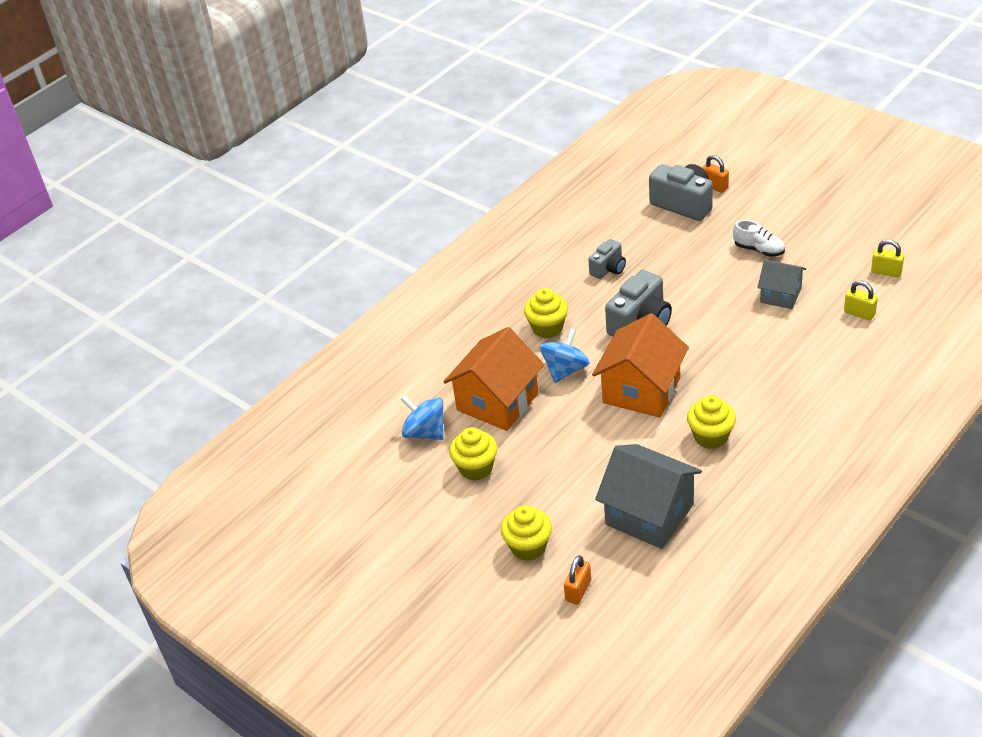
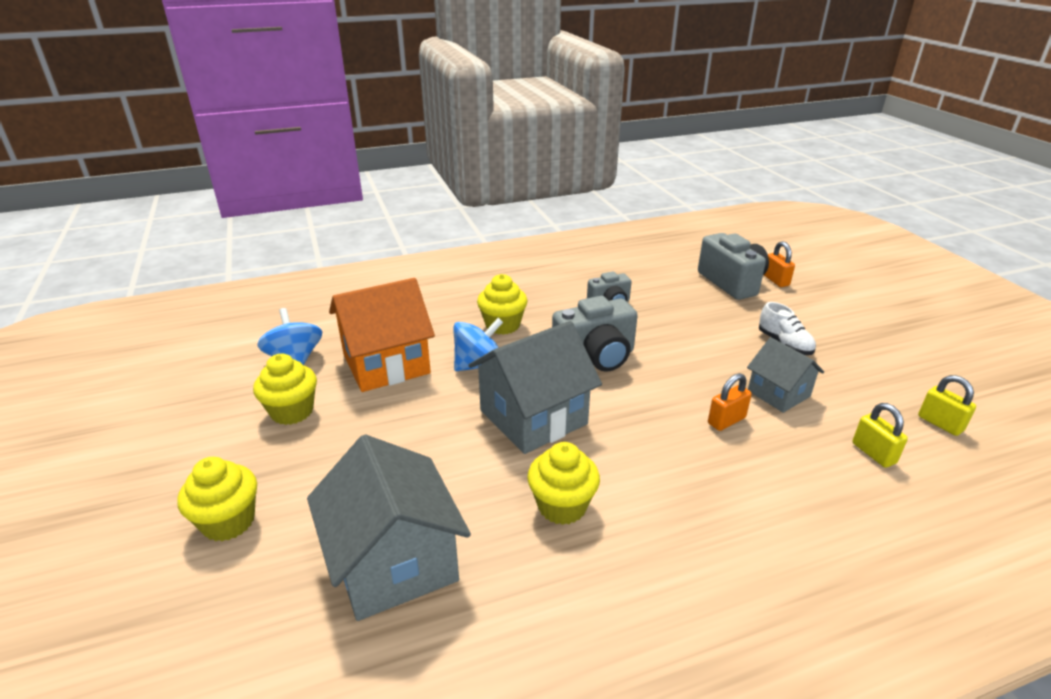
camera: 25 degrees right, 10 degrees down
(578, 591) = (203, 615): orange padlock -> orange padlock (726, 421)
(641, 390) = (533, 417): orange house -> grey house

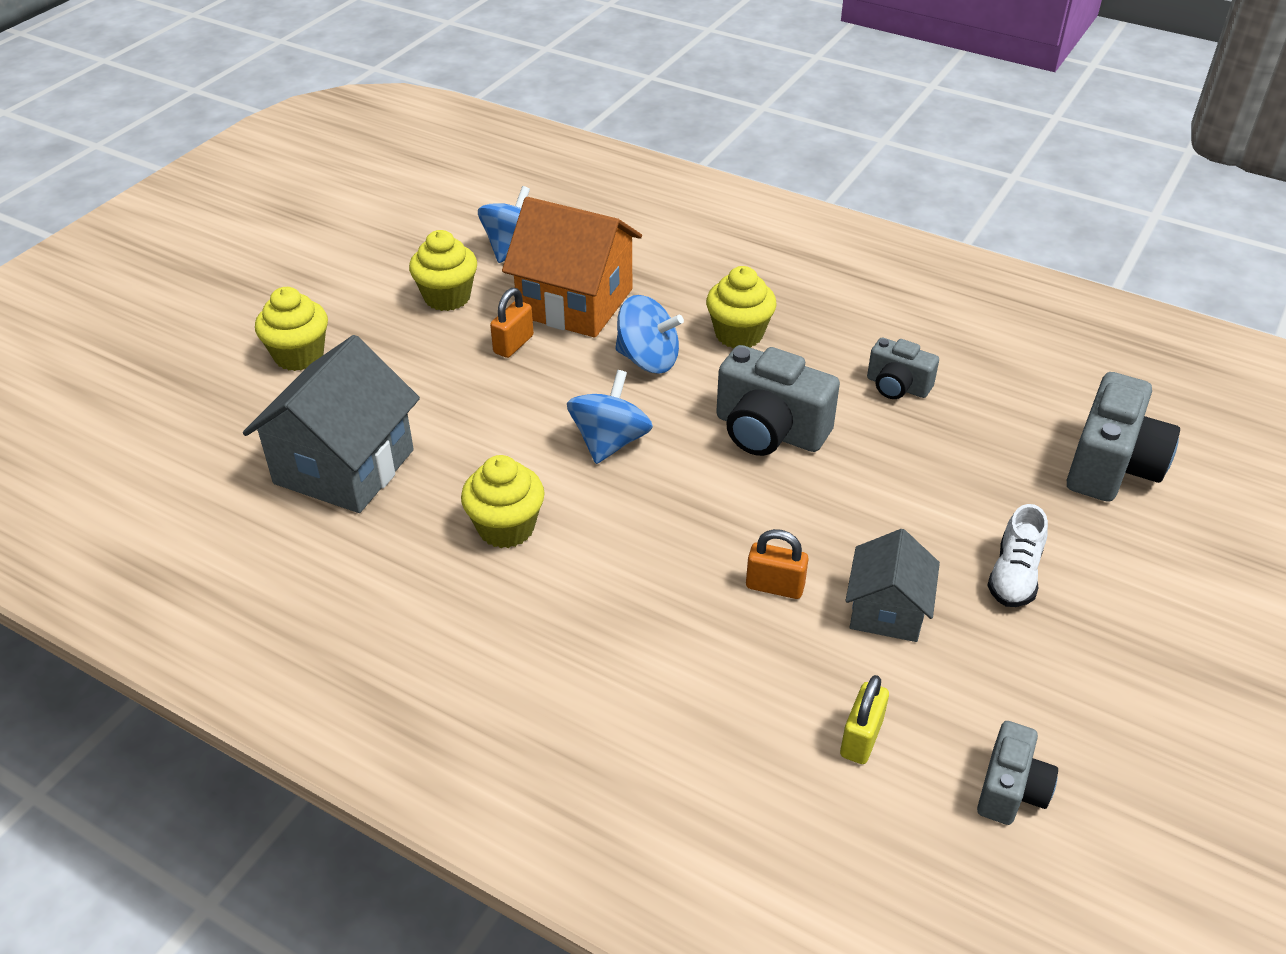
camera: 50 degrees right, 10 degrees up
(533, 417) = (610, 442): grey house -> blue spinning top
(776, 280) = (1185, 505): orange padlock -> orange padlock (513, 344)
(940, 423) = (1010, 790): yellow padlock -> grey camera

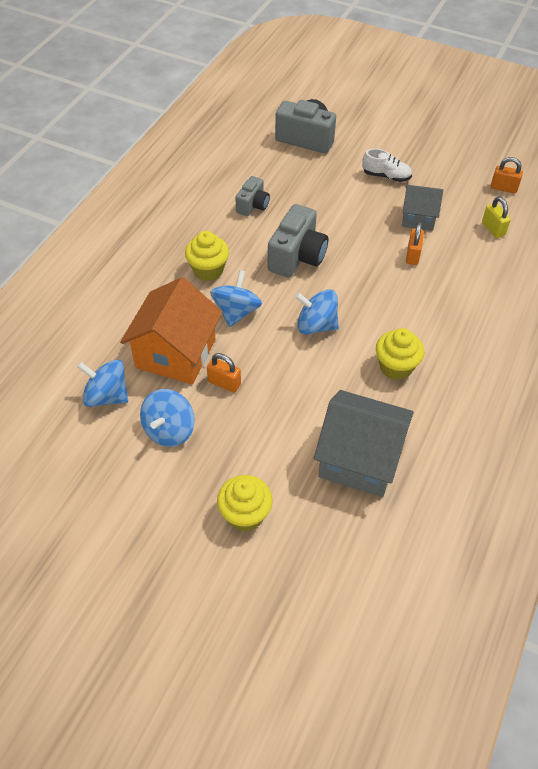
camera: 95 degrees left, 10 degrees up
(447, 297) = (169, 430): yellow cupcake -> blue spinning top
(861, 738) = (493, 229): yellow padlock -> yellow padlock turned 45 degrees clockwise
(1010, 790) = (503, 188): grey camera -> orange padlock

